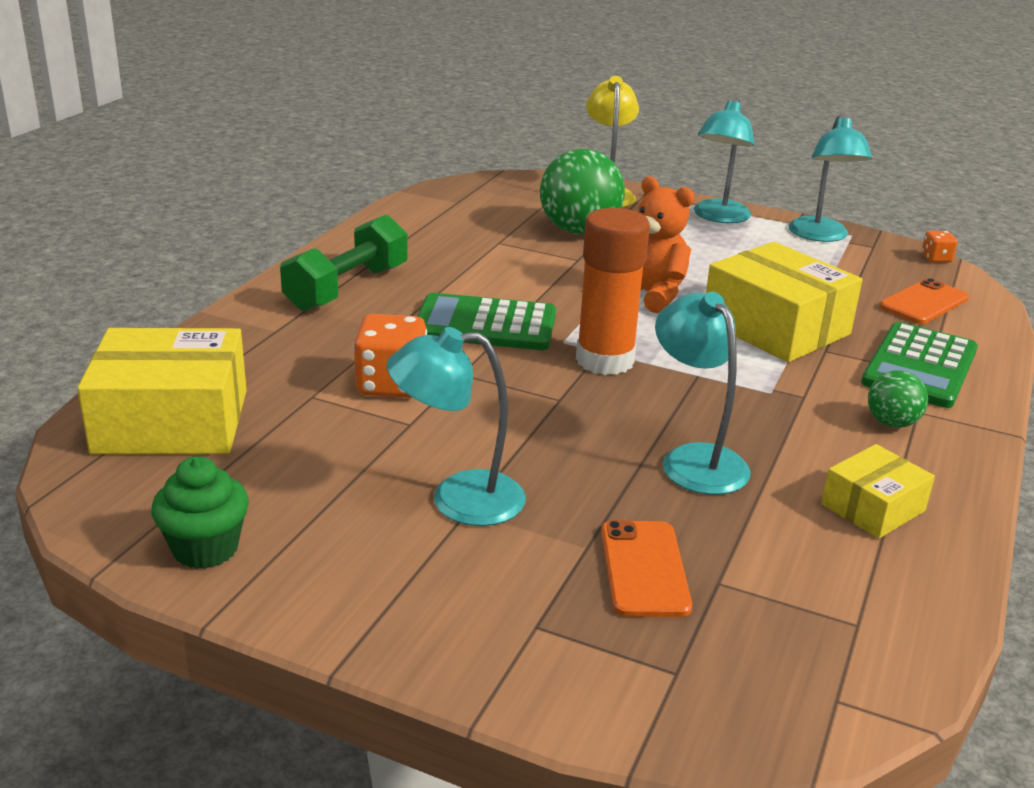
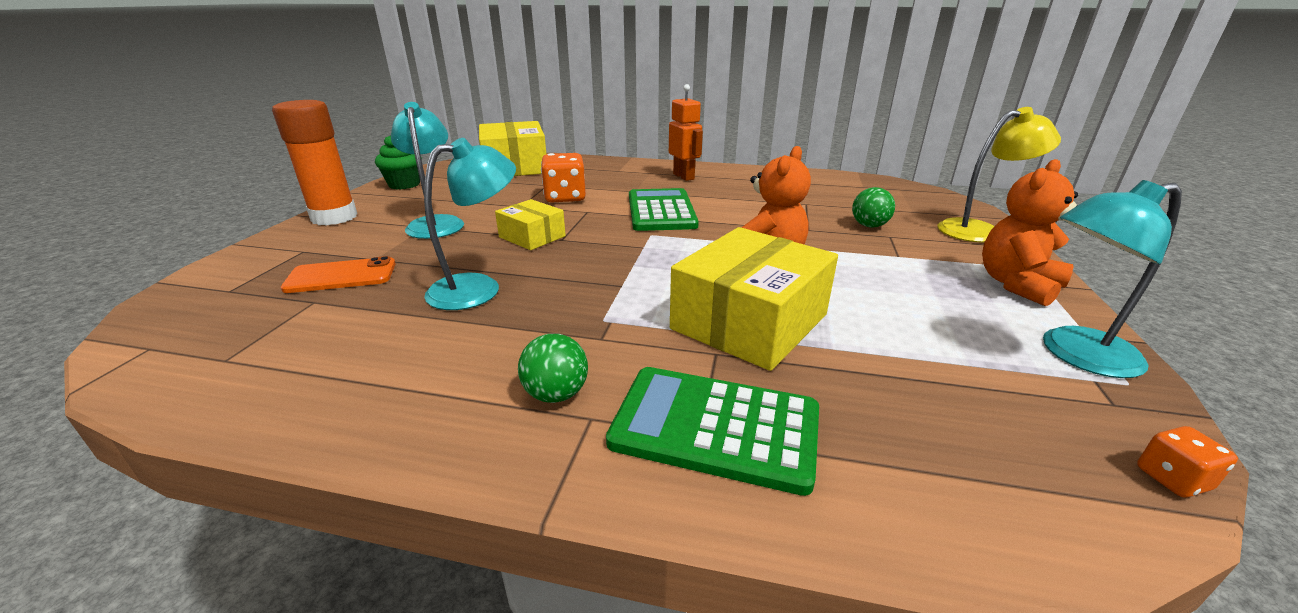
camera: 80 degrees right, 0 degrees up
(347, 288) = (684, 176): green dumbbell -> orange robot
(579, 231) = (869, 226): green ball -> green ball, size x0.51
(604, 360) = (627, 249): orange glue stick -> orange glue stick (334, 217)
(718, 217) = (1017, 285): turquoise lamp -> orange teddy bear
(872, 507) = (388, 374): yellow box -> yellow box (532, 236)
(924, 303) = (945, 447): orange phone -> none

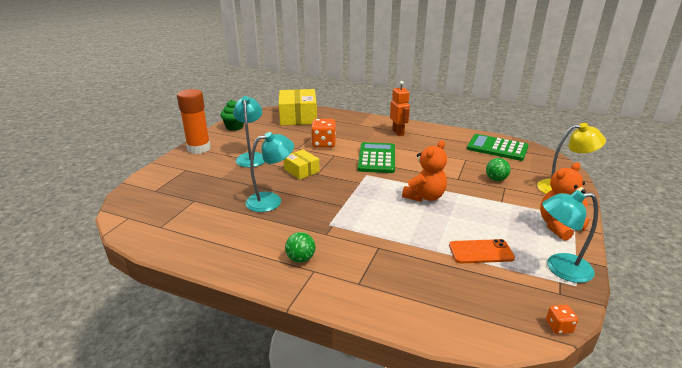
camera: 10 degrees right, 0 degrees up
(341, 276) = (205, 187): orange phone -> orange phone (481, 252)
(715, 428) = (366, 281): green calculator -> green calculator (497, 148)
(749, 321) = (401, 233): yellow box -> none

